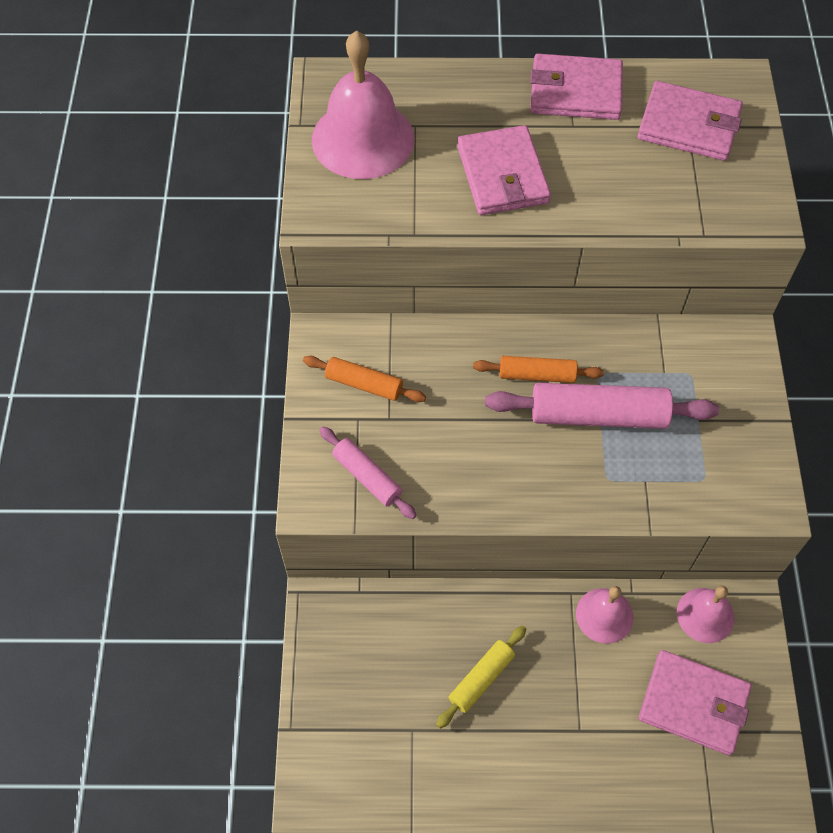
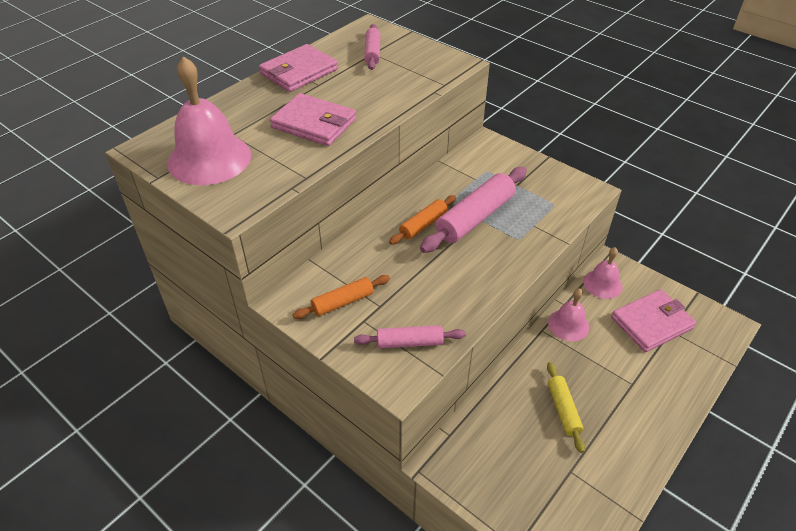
camera: 50 degrees left, 15 degrees down
(688, 125) = (372, 53): pink wallet -> pink rolling pin

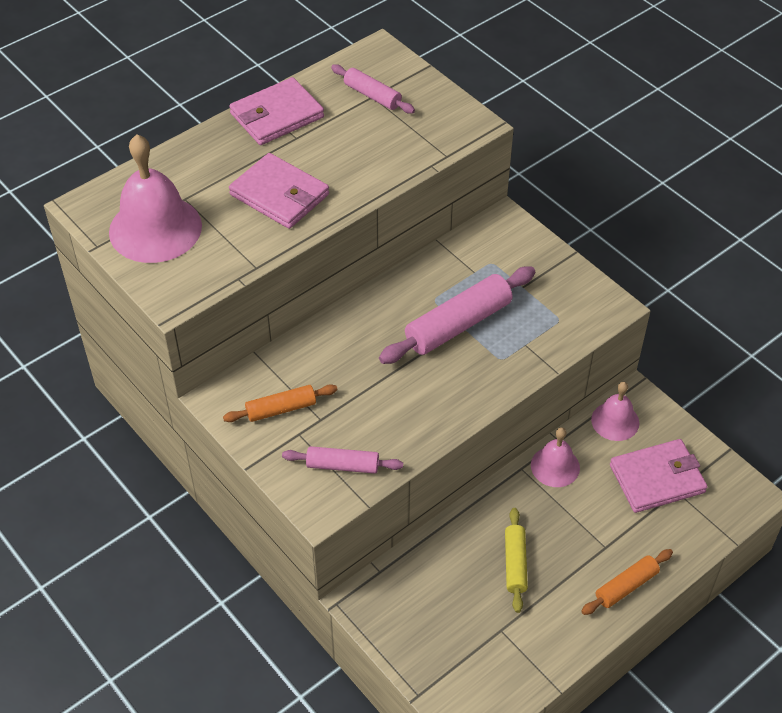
camera: 10 degrees right, 5 degrees up
(372, 53) = (372, 95): pink rolling pin -> pink rolling pin turned 60 degrees counterclockwise
(423, 225) = (394, 326): orange rolling pin -> orange rolling pin (626, 586)

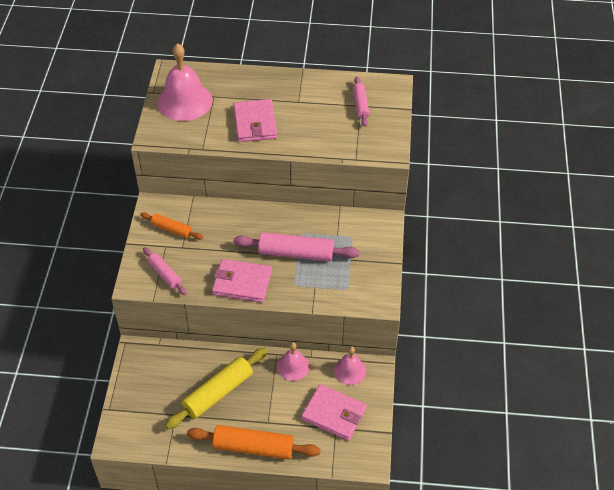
camera: 45 degrees right, 0 degrees up
(277, 115) = (303, 85): pink wallet -> pink wallet (242, 283)
(515, 564) = (218, 393): yellow rolling pin -> yellow rolling pin, size x1.74
(626, 586) = (253, 447): orange rolling pin -> orange rolling pin, size x1.74

